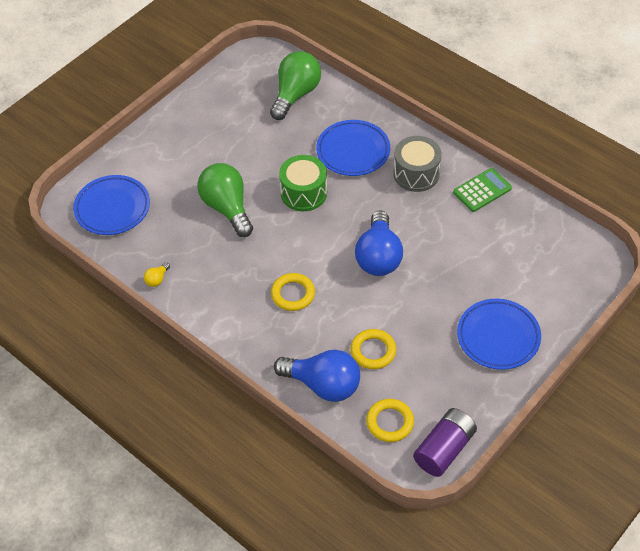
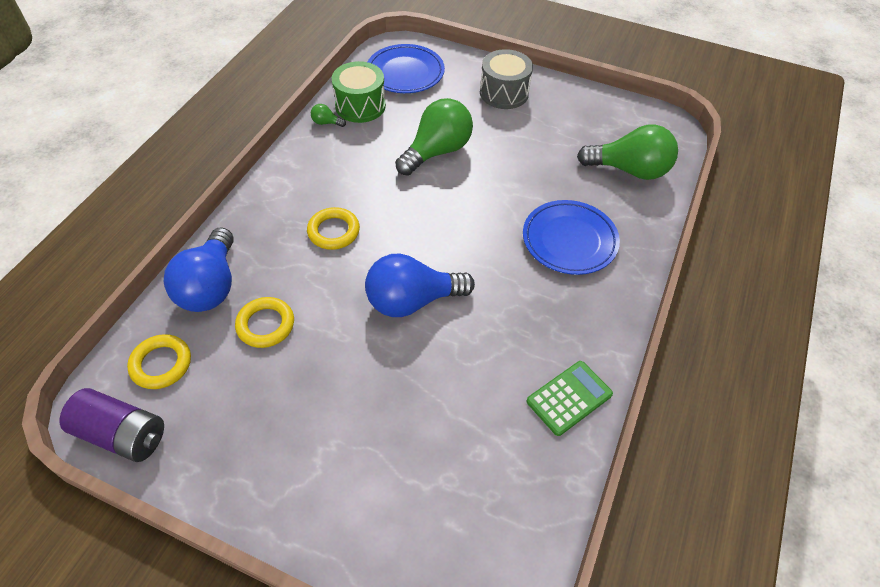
camera: 70 degrees right, 0 degrees up
(157, 279) = (326, 123): yellow light bulb -> green light bulb
(303, 193) = (484, 209): green drum -> green drum (360, 106)
(416, 174) = (563, 313): grey drum -> grey drum (504, 93)
(482, 190) = (569, 398): green calculator -> green calculator turned 75 degrees counterclockwise
(498, 337) = (313, 468): blue plate -> none

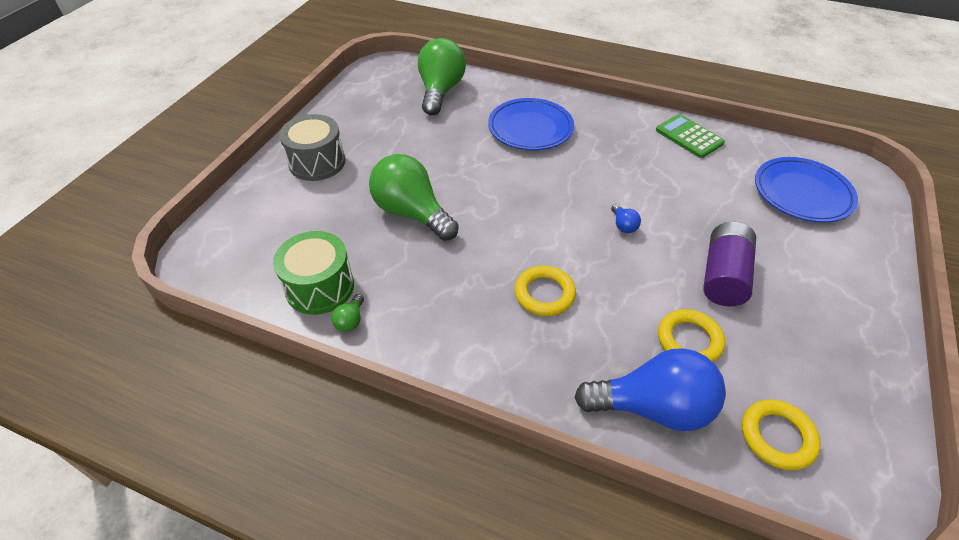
camera: 90 degrees left, 5 degrees down
(122, 434) = (877, 455): purple battery -> purple battery (723, 276)
(405, 73) = (259, 245): blue plate -> blue plate (802, 193)
(412, 300) = (623, 225): blue light bulb -> blue light bulb, size x0.40

